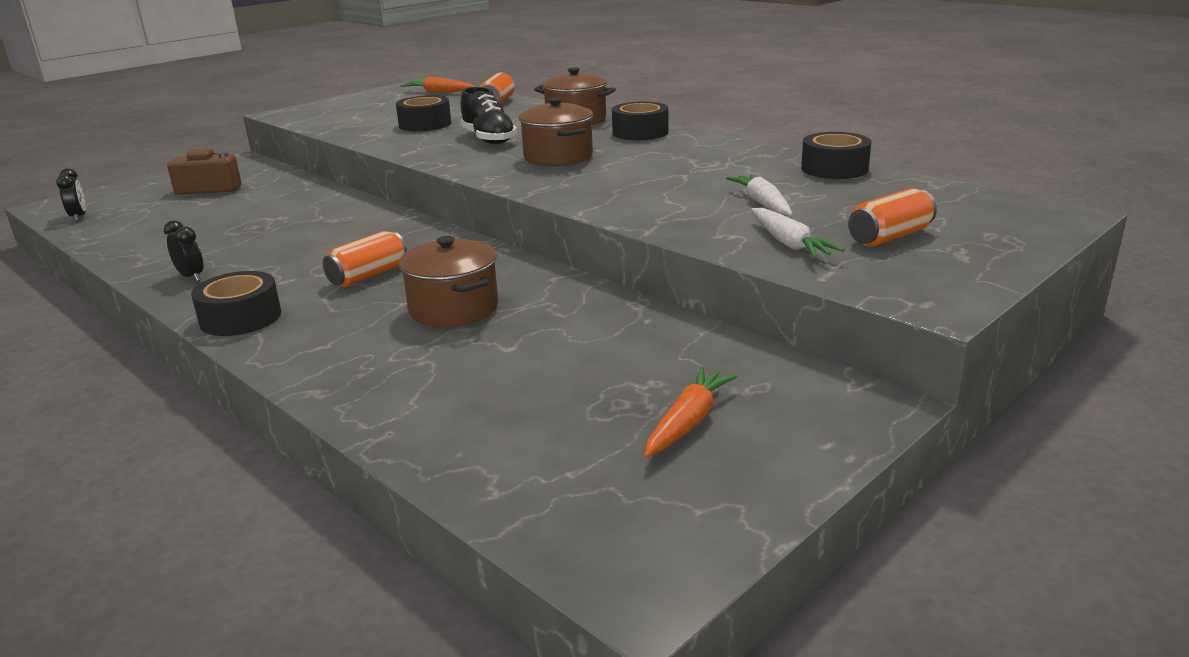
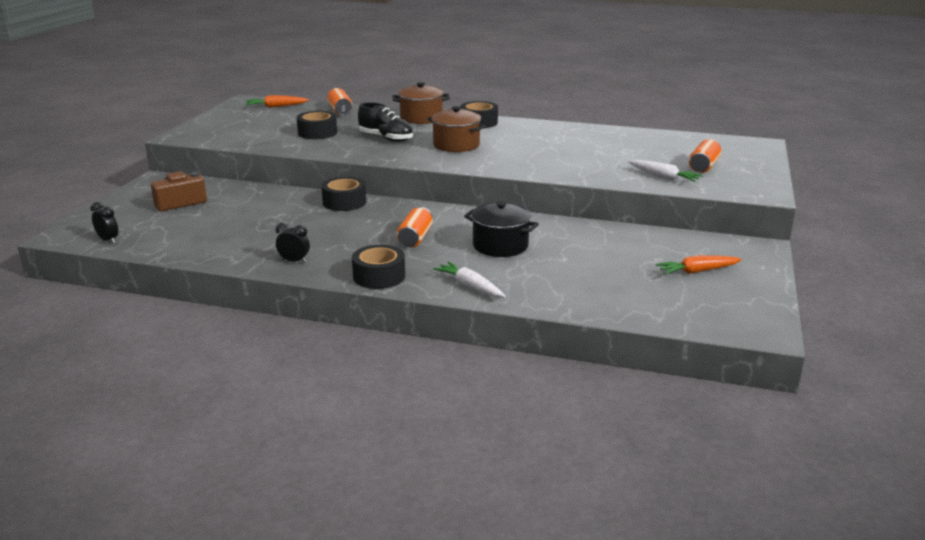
camera: 30 degrees left, 0 degrees up
(454, 308) = (500, 246): brown pot -> black pot
(688, 422) = (697, 271): orange carrot -> orange carrot turned 105 degrees counterclockwise
(762, 204) = (619, 158): white carrot -> white carrot (470, 286)
(834, 168) = (625, 132): black tape -> black tape (344, 202)

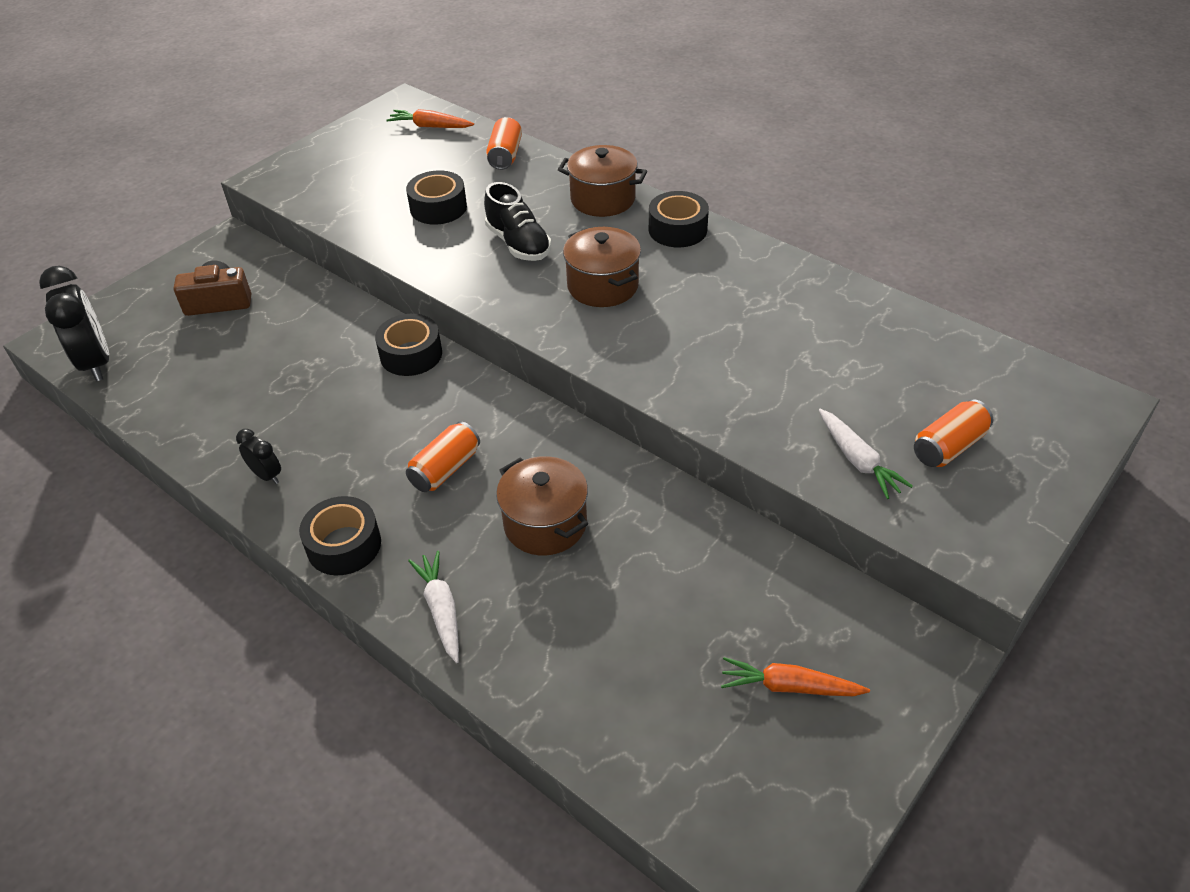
camera: 25 degrees right, 20 degrees up
(108, 240) = (96, 362): black clock -> black clock, size x2.02
(500, 246) = (545, 523): black pot -> brown pot

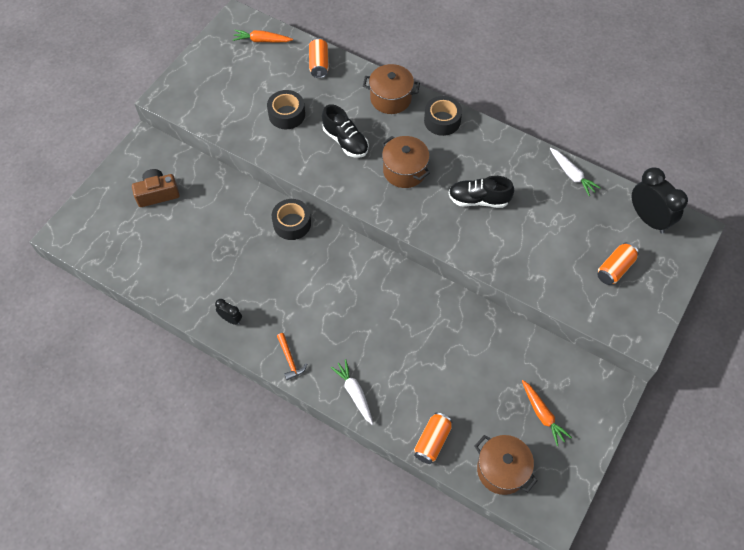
camera: 10 degrees left, 15 degrees up
(96, 362) = (96, 249): black clock -> black clock (648, 219)
(344, 545) = (290, 360): black tape -> orange hammer
(445, 469) = (334, 303): orange can -> orange can (432, 441)
(545, 523) = (398, 333): brown pot -> brown pot (502, 470)
(717, 331) = (478, 200): none -> black shoe
(789, 686) = (542, 415): orange carrot -> orange carrot turned 120 degrees counterclockwise
(858, 460) = (567, 283): white carrot -> white carrot (572, 175)

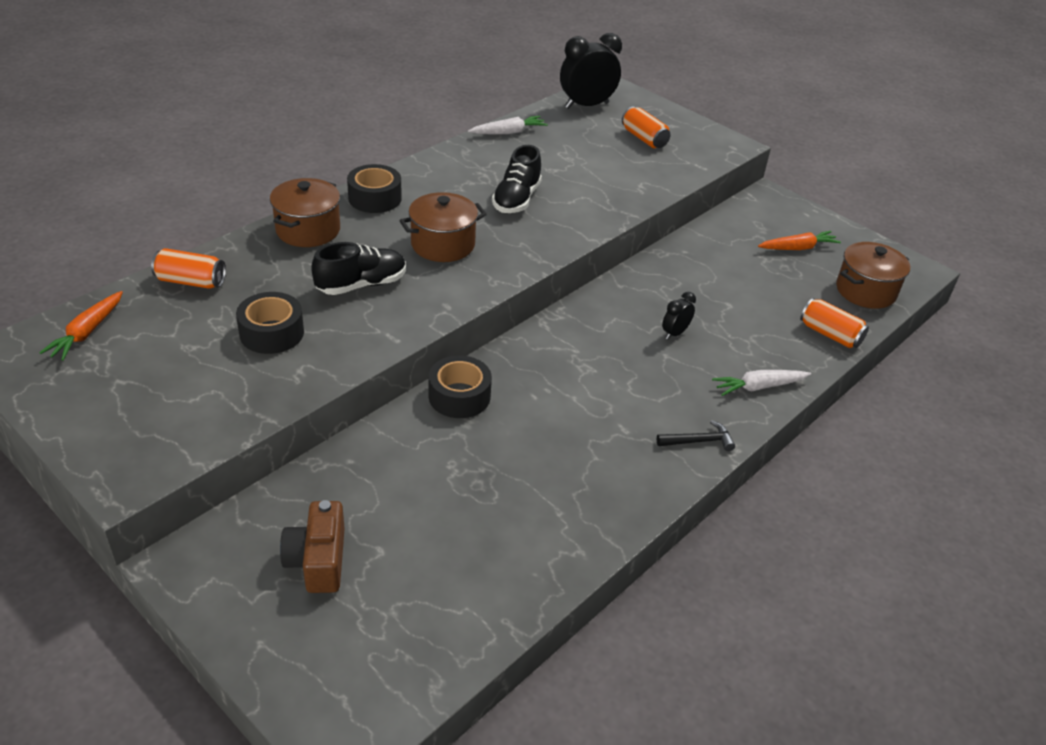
camera: 80 degrees left, 20 degrees down
(231, 319) = (615, 497): black clock -> black clock (674, 333)
(290, 360) = (699, 441): orange hammer -> black hammer

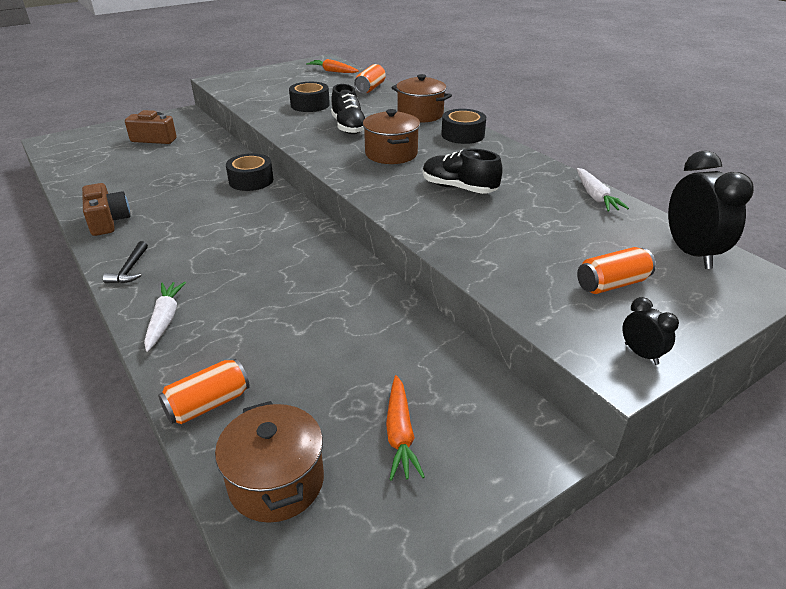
camera: 105 degrees right, 5 degrees down
(611, 504) = (108, 221): none -> brown camera
(674, 333) = (270, 284): black clock -> black clock (641, 354)

